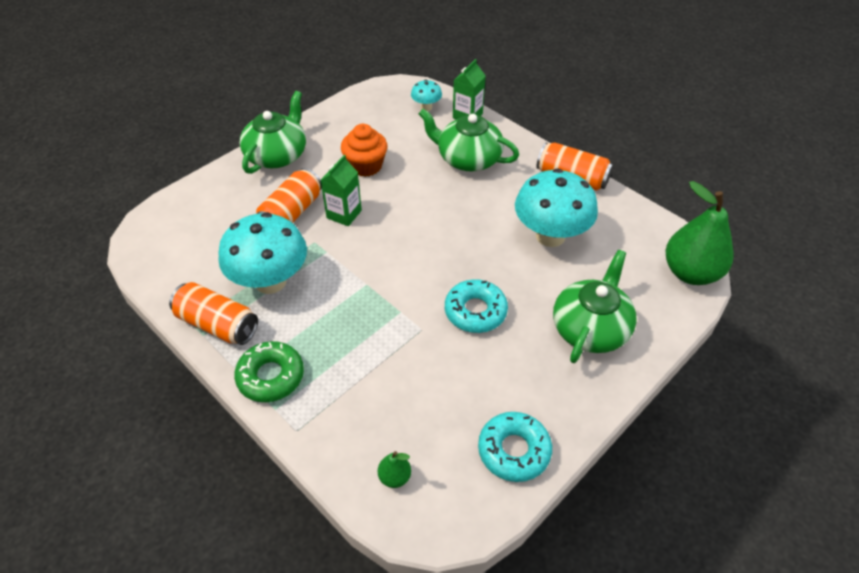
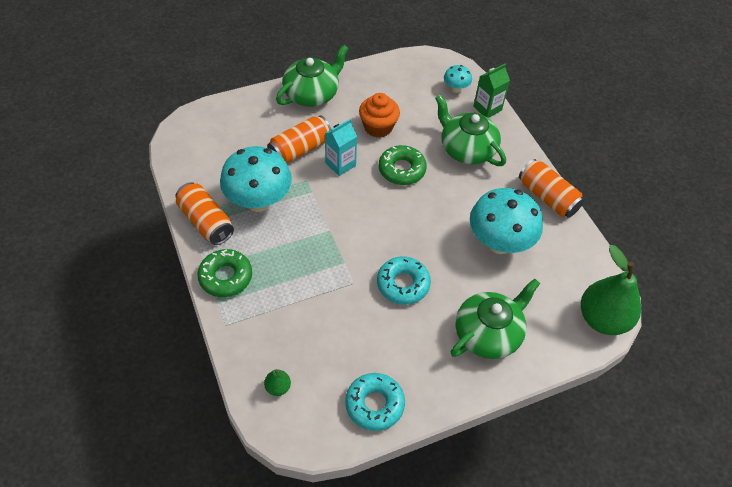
camera: 20 degrees right, 5 degrees up
(344, 214) = (340, 164): green carton -> turquoise carton
(412, 199) = (402, 169): none -> green donut

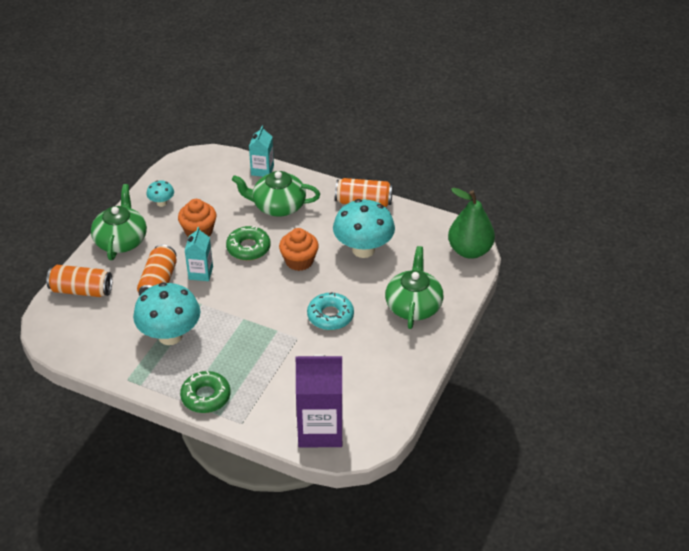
camera: 40 degrees left, 10 degrees down
(206, 222) = (147, 375): orange can -> orange can (81, 290)
(278, 387) = (320, 430): green pear -> purple carton
(374, 404) = (390, 393): turquoise donut -> none
(431, 212) = (299, 261): none -> orange cupcake
(456, 89) = (225, 171): turquoise mushroom -> turquoise mushroom (161, 203)
(487, 108) = (262, 170): green carton -> turquoise carton

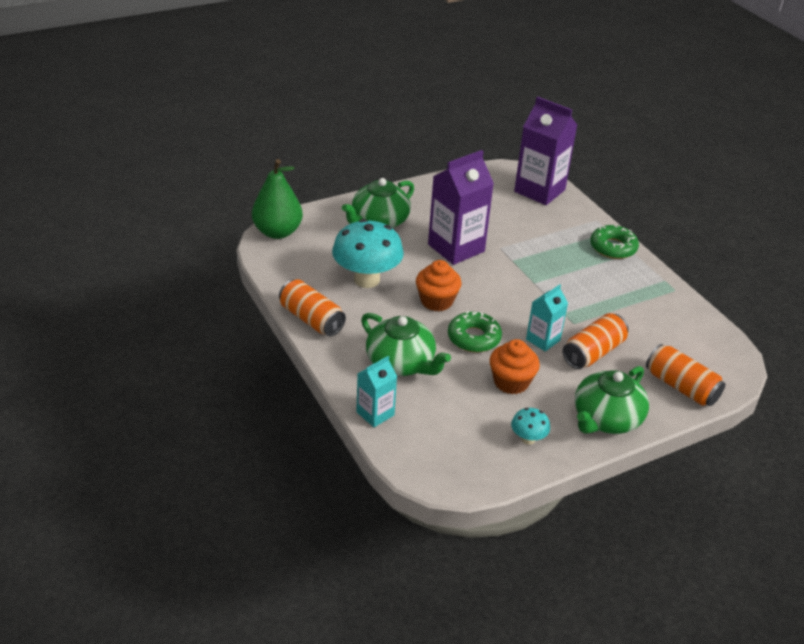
camera: 145 degrees left, 5 degrees down
(170, 336) = (613, 302): turquoise mushroom -> none
(330, 316) = (456, 248): turquoise donut -> purple carton

